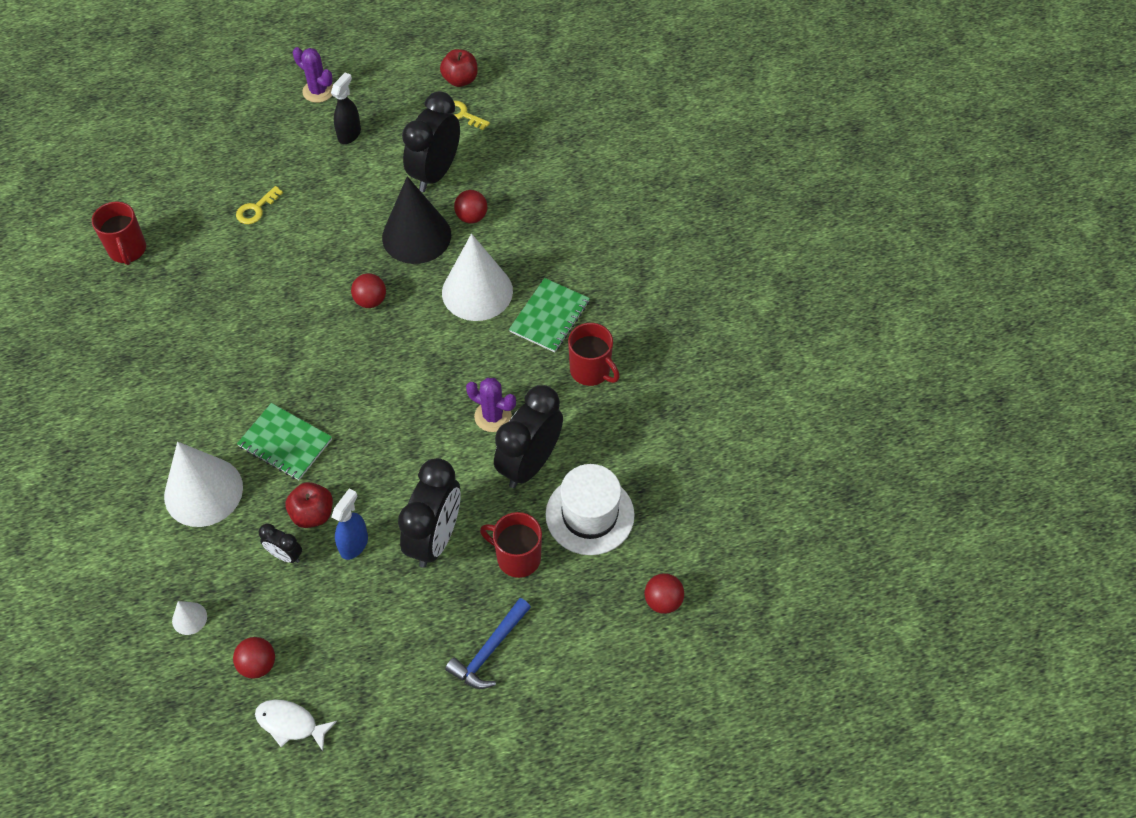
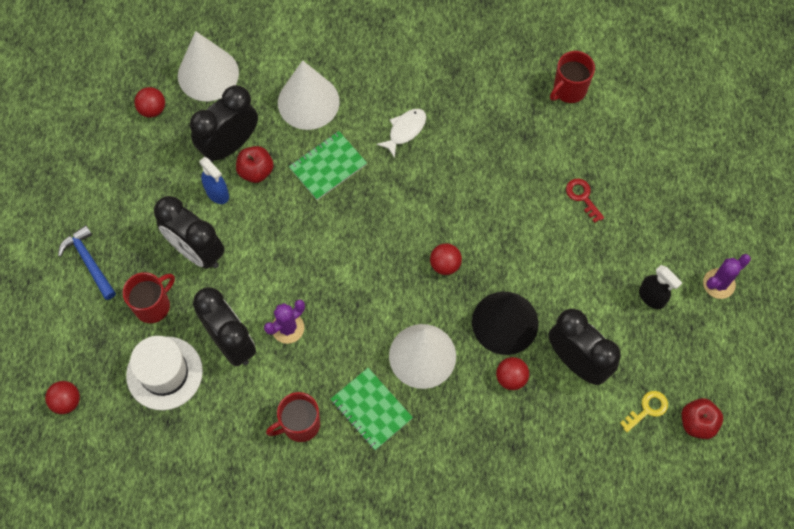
camera: 110 degrees right, 10 degrees up
(127, 250) = (569, 90): red mug -> red mug turned 45 degrees counterclockwise
(189, 618) = (208, 74): white cone -> white cone, size x2.37
(256, 209) = (582, 197): yellow key -> red key
(285, 555) = (230, 145): black clock -> black clock, size x2.10
(290, 724) = (99, 120): white fish -> white fish (405, 130)

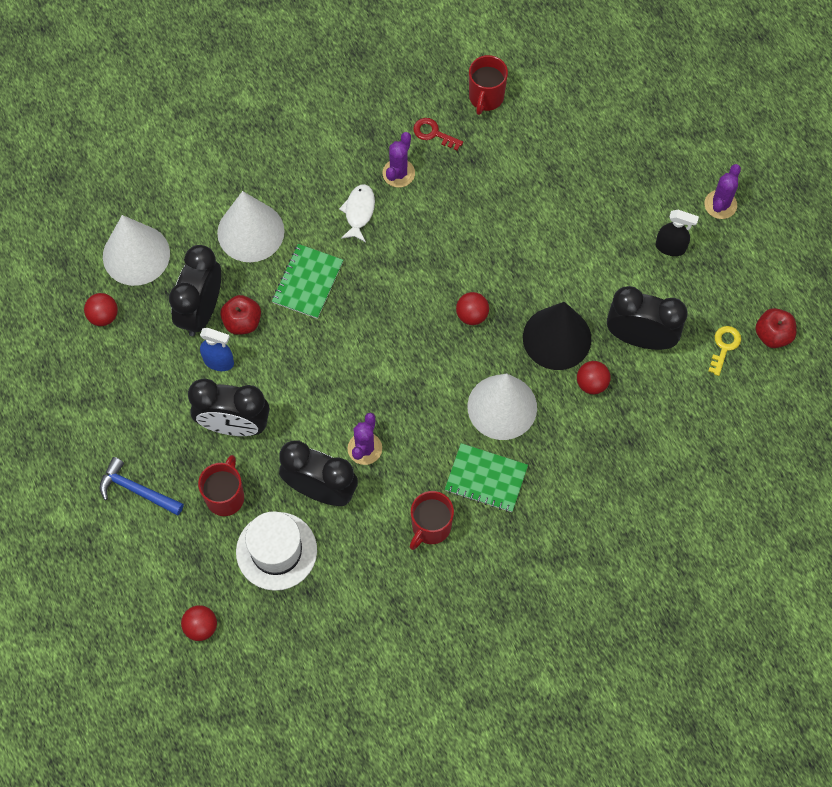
camera: 30 degrees left, 0 degrees up
(457, 115) = (398, 173): none -> purple cactus
(582, 197) = (557, 189): red key -> red key (433, 133)

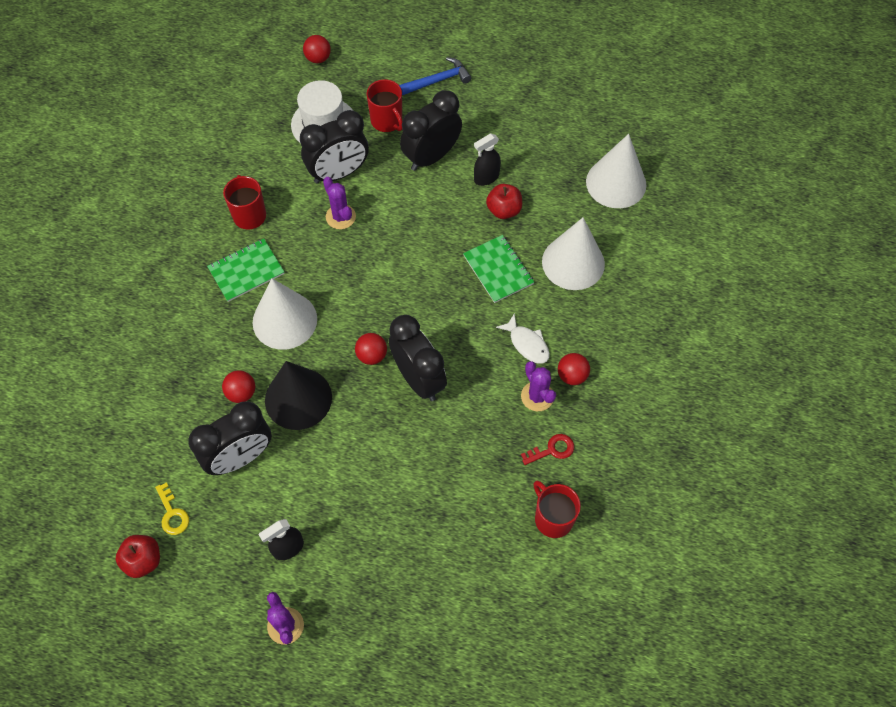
camera: 130 degrees right, 5 degrees down
(103, 316) = (583, 136): red ball -> red ball (572, 375)
(201, 311) = (535, 192): black clock -> black clock (418, 379)
(219, 362) = (486, 178): blue spray bottle -> black spray bottle

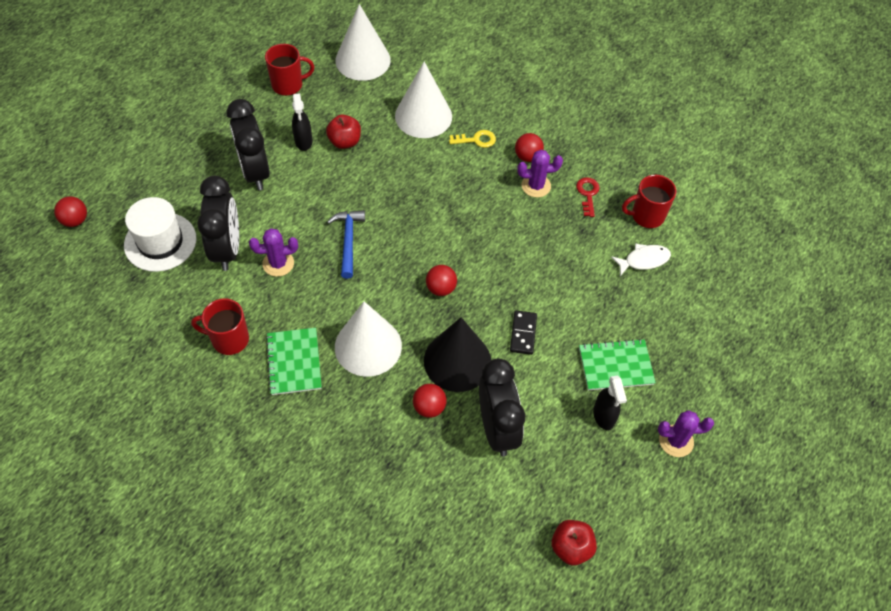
camera: 70 degrees left, 5 degrees down
(172, 514) = (532, 507): yellow key -> yellow key (476, 140)
(351, 444) = (523, 333): none -> black domino
(387, 121) = (192, 191): red mug -> red mug (288, 85)
(418, 379) = (481, 261): black clock -> none
(438, 80) = (172, 137): blue hammer -> blue hammer (348, 241)
(498, 270) = (402, 167): green notebook -> green notebook (616, 366)
(527, 344) = (484, 174): white fish -> white fish (643, 260)

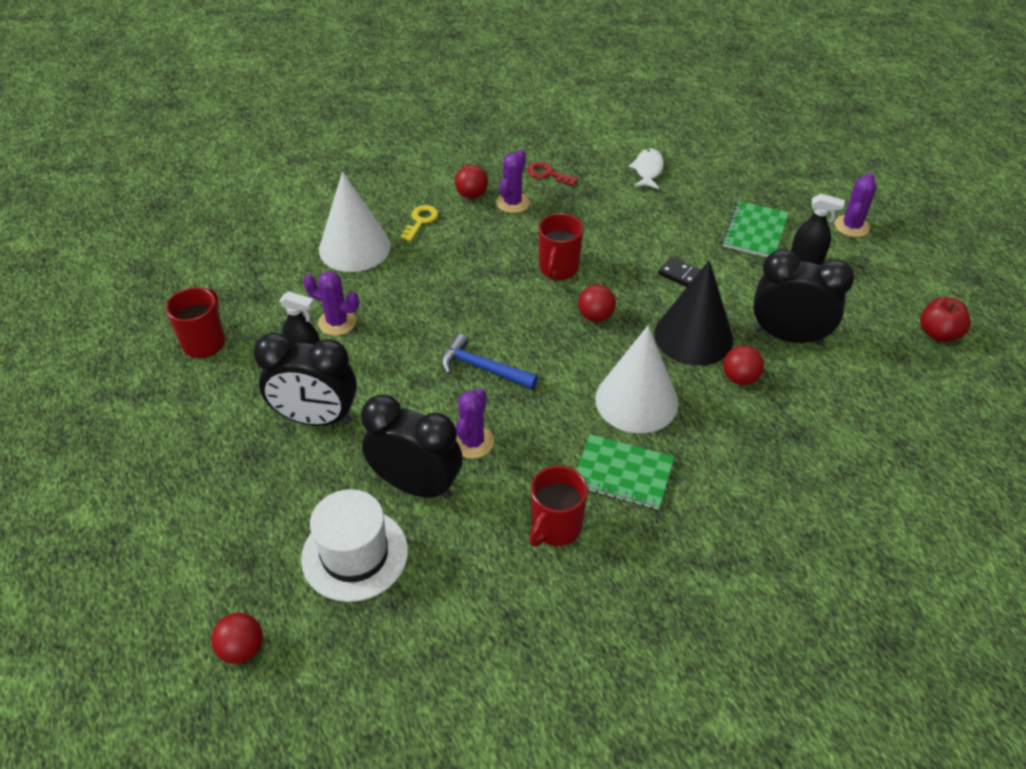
camera: 60 degrees left, 10 degrees down
(344, 142) = (337, 322): red apple -> purple cactus
(363, 60) = (228, 266): white cone -> none
(646, 216) = (599, 149): red mug -> red mug (558, 268)

